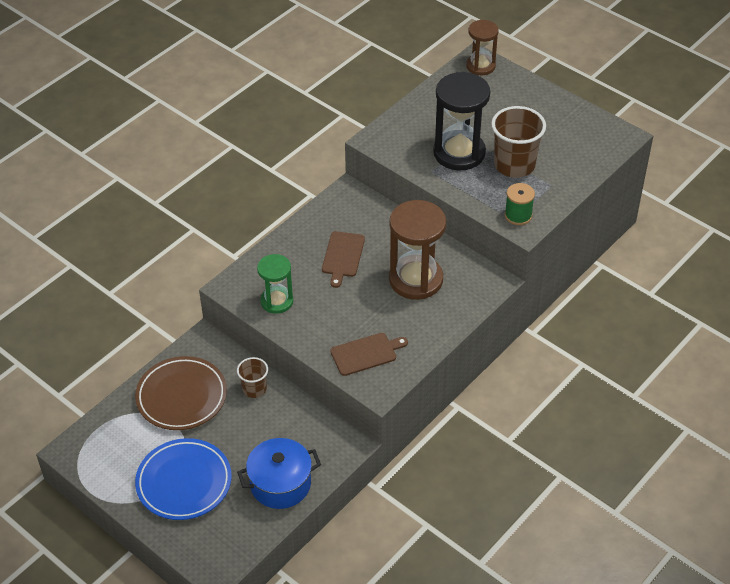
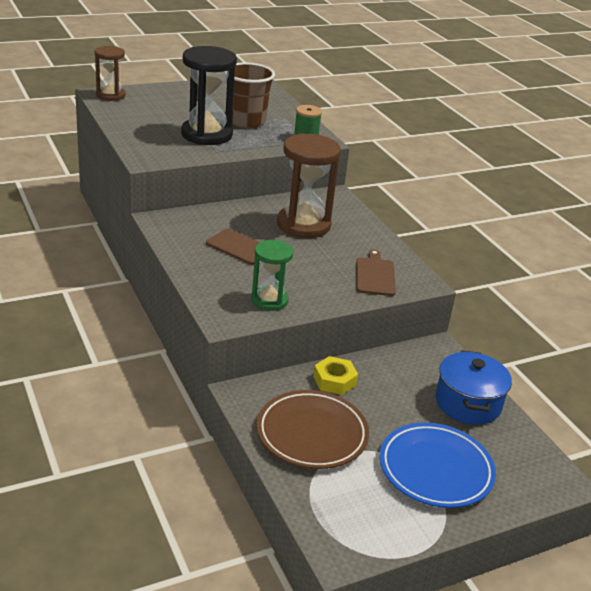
camera: 70 degrees left, 15 degrees down
(254, 389) = (334, 380): brown cup -> yellow nut

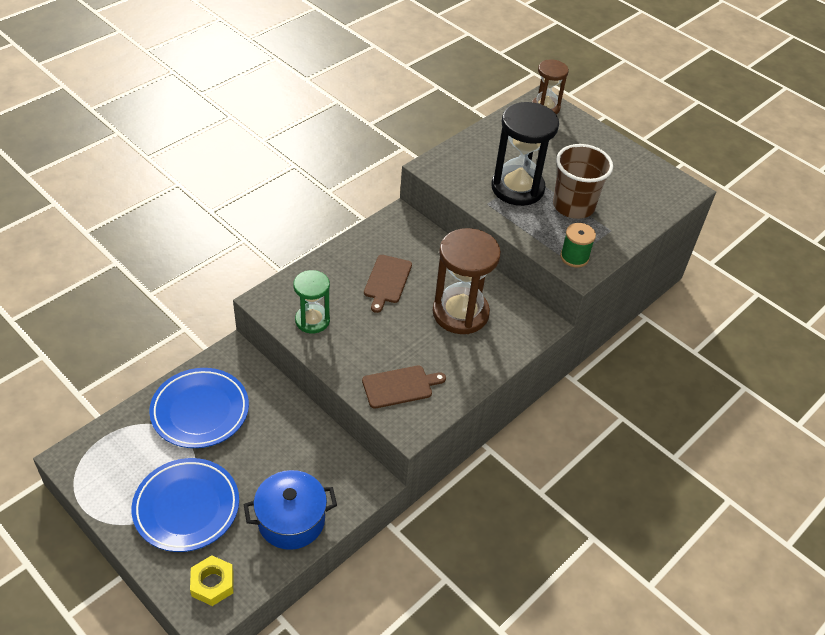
camera: 70 degrees right, 15 degrees up
(312, 434) = (200, 411): brown plate -> blue plate
(334, 380) = (278, 411): yellow nut -> yellow nut (212, 583)

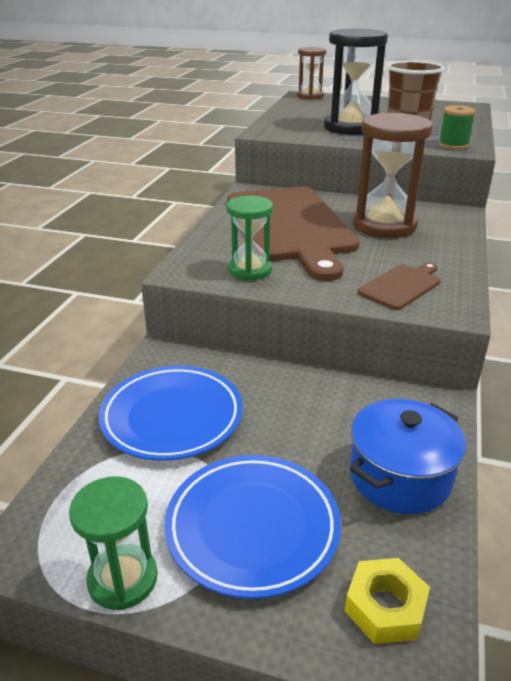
camera: 25 degrees left, 15 degrees down
(106, 501) = (123, 579): none -> green hourglass
(387, 281) = (290, 226): brown cutting board -> brown cutting board, size x2.36

